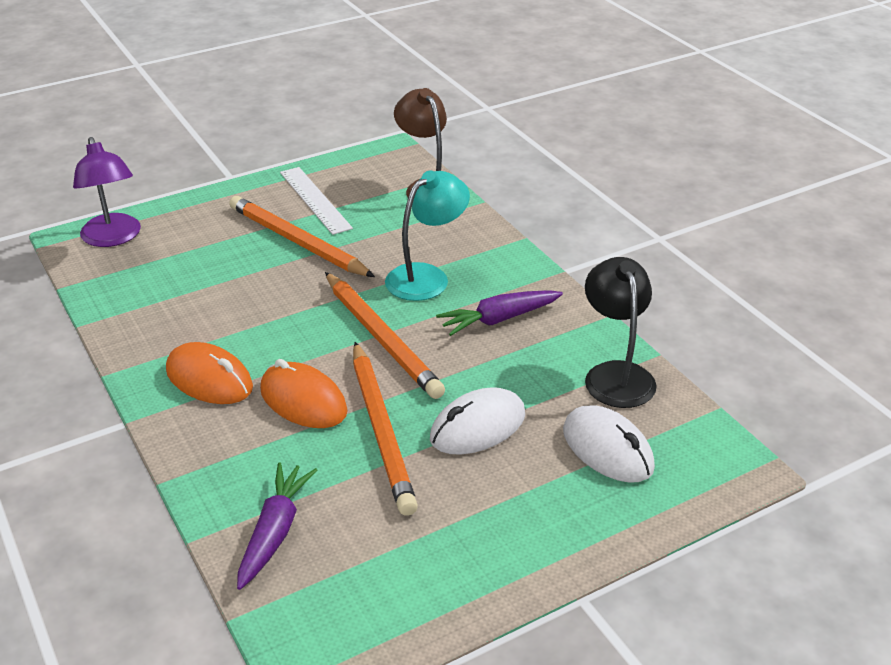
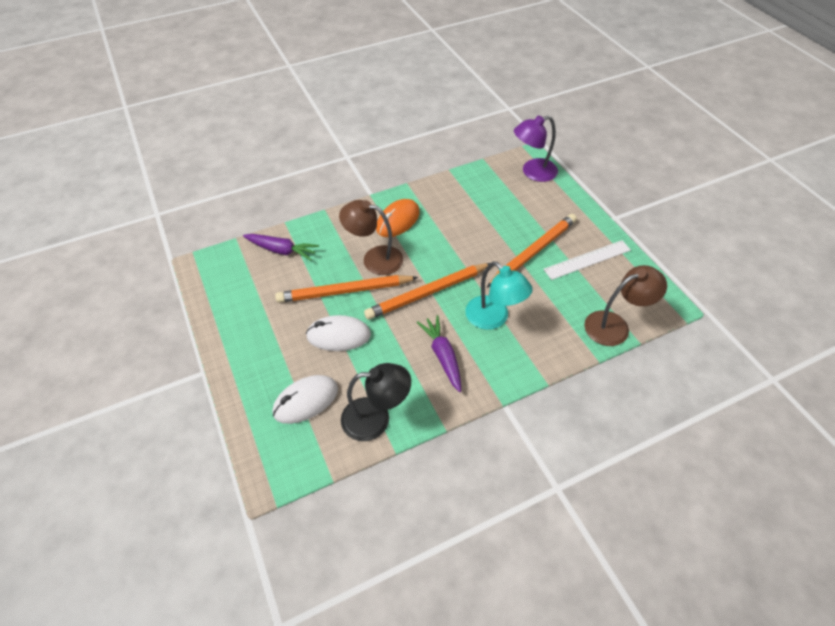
camera: 95 degrees right, 15 degrees up
(303, 401) = (374, 258): orange mouse -> brown lamp
(477, 427) = (338, 335): white mouse -> white mouse turned 60 degrees counterclockwise

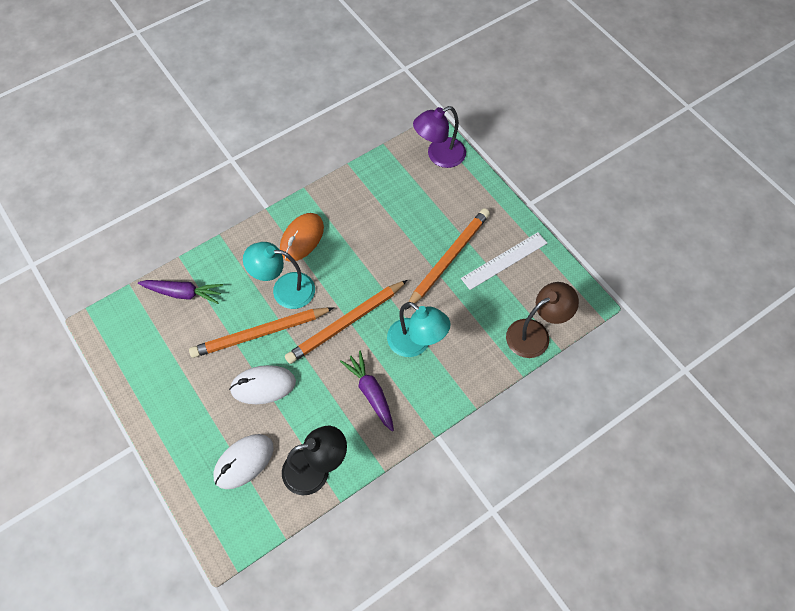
camera: 10 degrees left, 10 degrees up
(374, 258) = (284, 289): brown lamp -> turquoise lamp

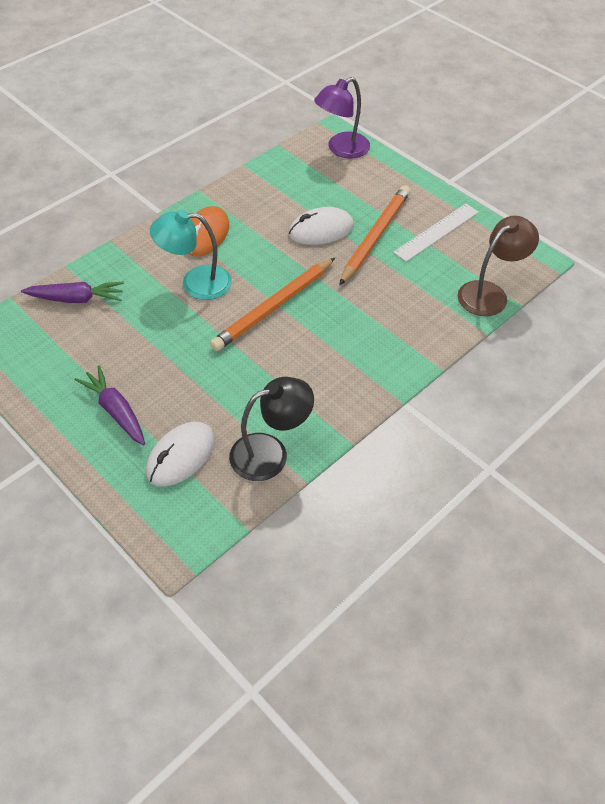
camera: 10 degrees left, 10 degrees down
(260, 333) = (175, 327): orange pencil -> none
(263, 386) = (189, 377): white mouse -> white mouse (321, 230)
(371, 393) = (318, 369): purple carrot -> purple carrot (116, 411)
(416, 343) = (359, 317): turquoise lamp -> none

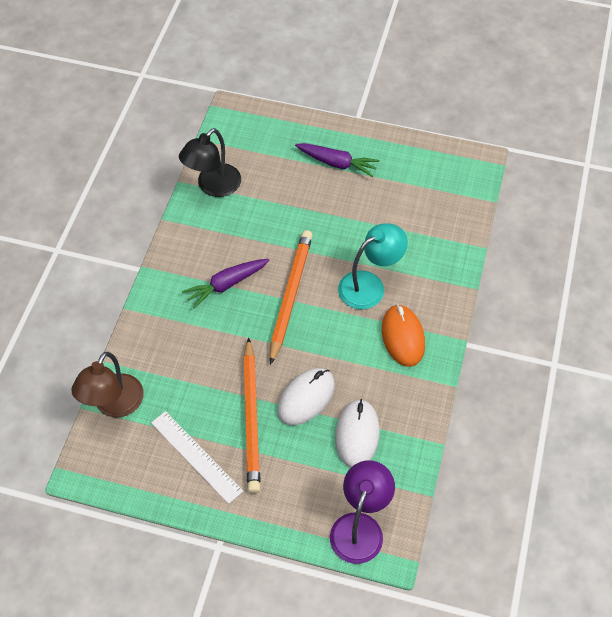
camera: 150 degrees right, 5 degrees up
(76, 299) = (446, 225): purple carrot -> purple carrot (226, 285)
(181, 456) = (270, 157): white mouse -> white mouse (357, 435)
(436, 232) = (196, 456): white ruler -> white ruler turned 60 degrees counterclockwise

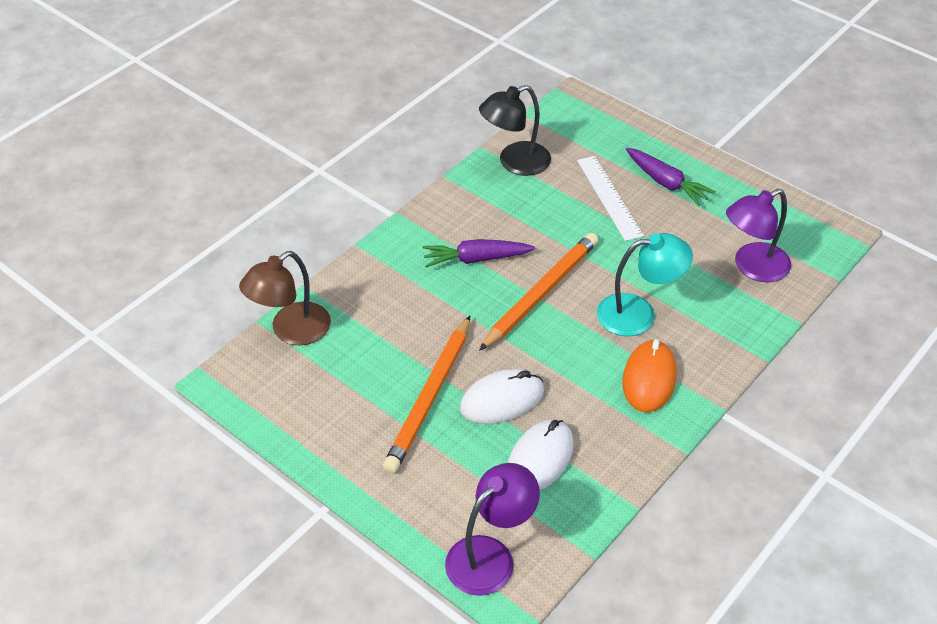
camera: 25 degrees right, 10 degrees down
(196, 456) = (348, 412): white ruler -> white ruler (609, 197)
(432, 214) = (752, 267): none -> purple lamp

